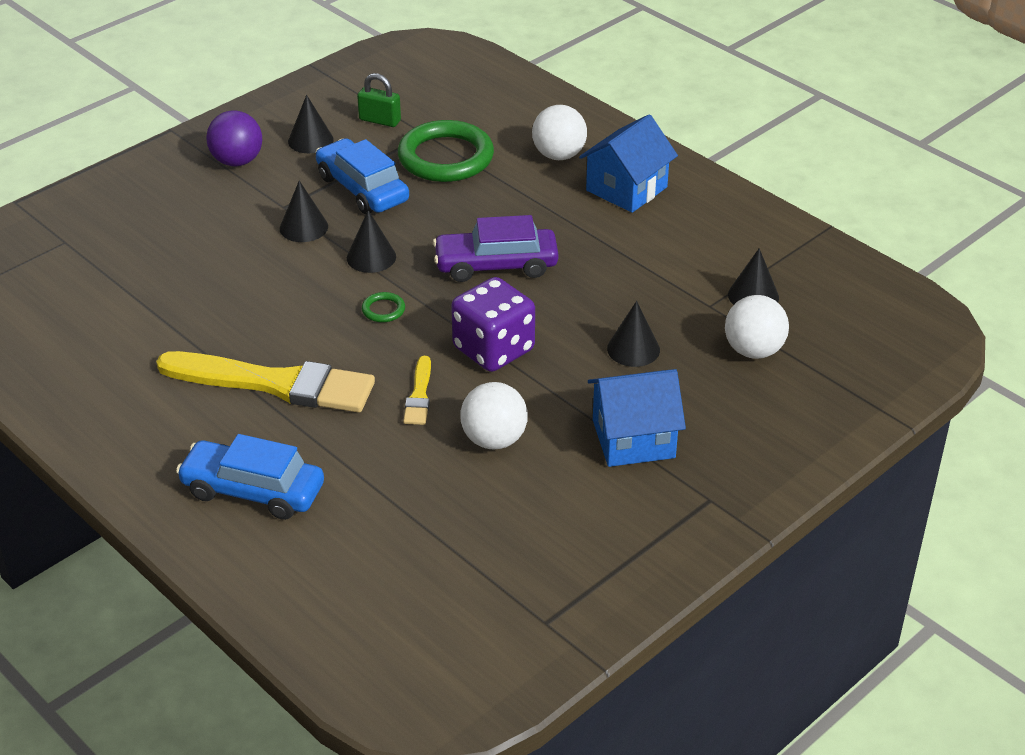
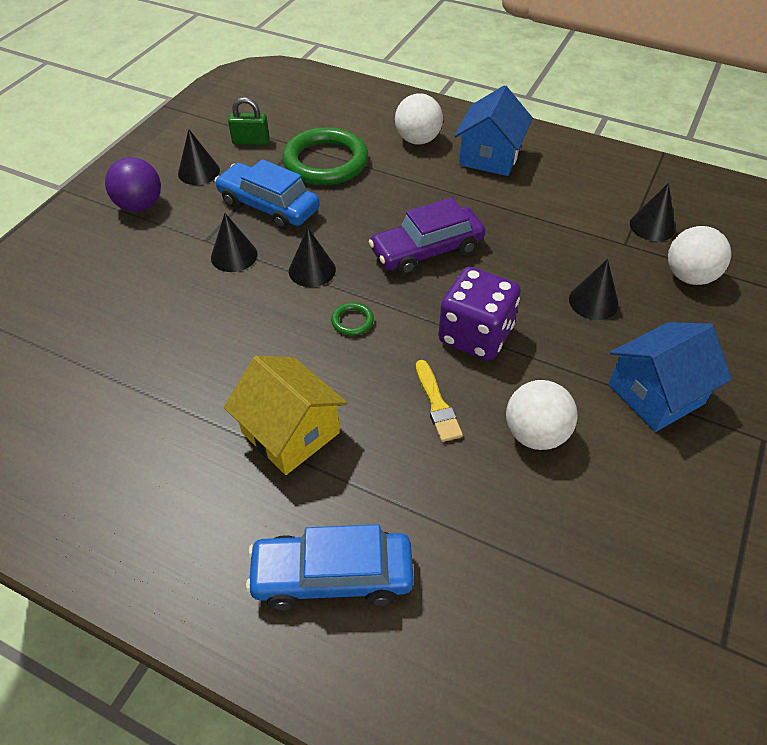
camera: 20 degrees left, 10 degrees up
(275, 384) = (290, 432): yellow brush -> yellow house

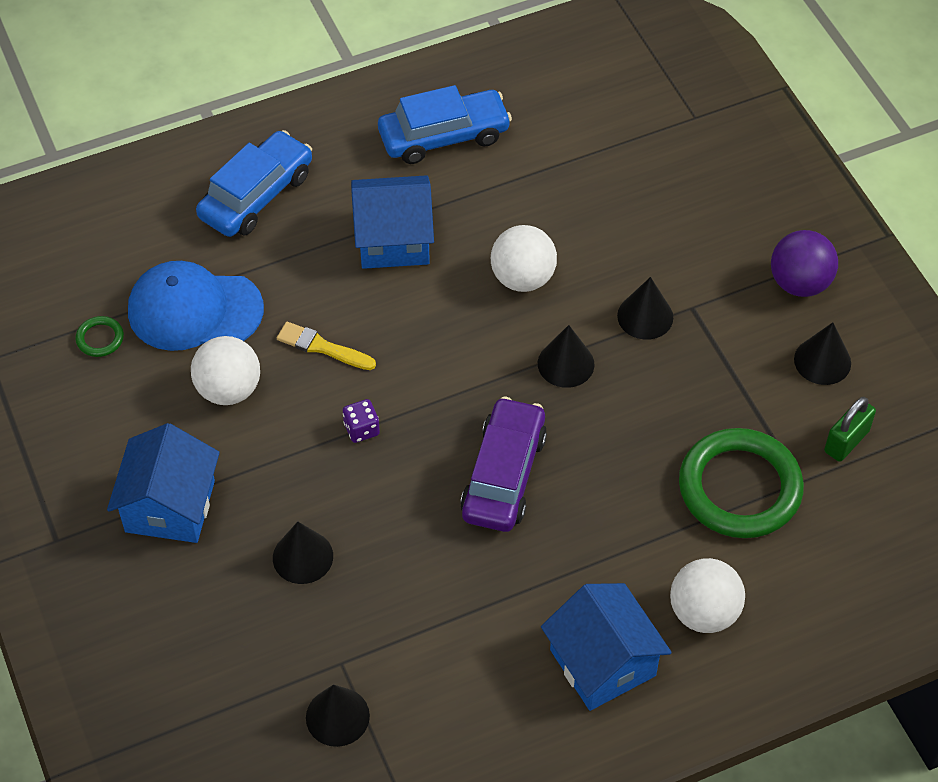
camera: 130 degrees right, 5 degrees up
(269, 206) = (701, 387): blue car -> blue car (444, 136)
(290, 432) = (393, 240): yellow house -> blue house
(352, 321) = (469, 352): green ring -> green ring (100, 338)
(475, 335) = (361, 429): purple dice -> purple dice, size x0.43
(497, 519) = (194, 310): none -> blue cap
(689, 276) = (245, 674): white ball -> white ball (523, 278)

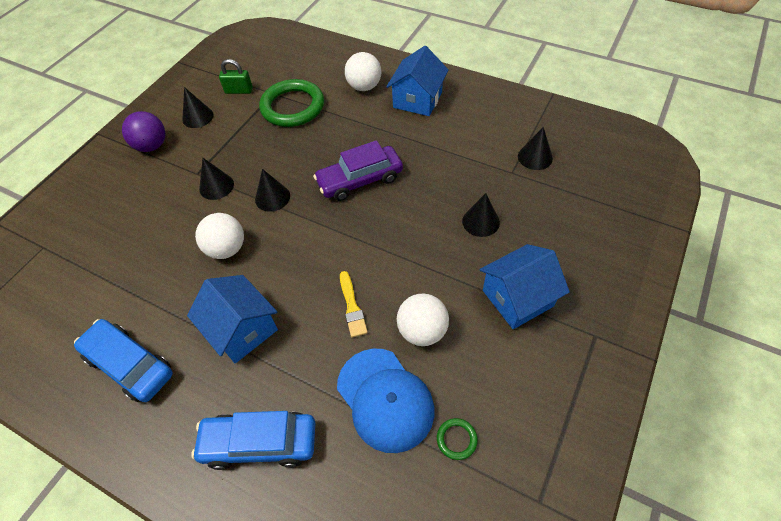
camera: 125 degrees left, 0 degrees up
(361, 429) = (388, 250): purple dice -> none

